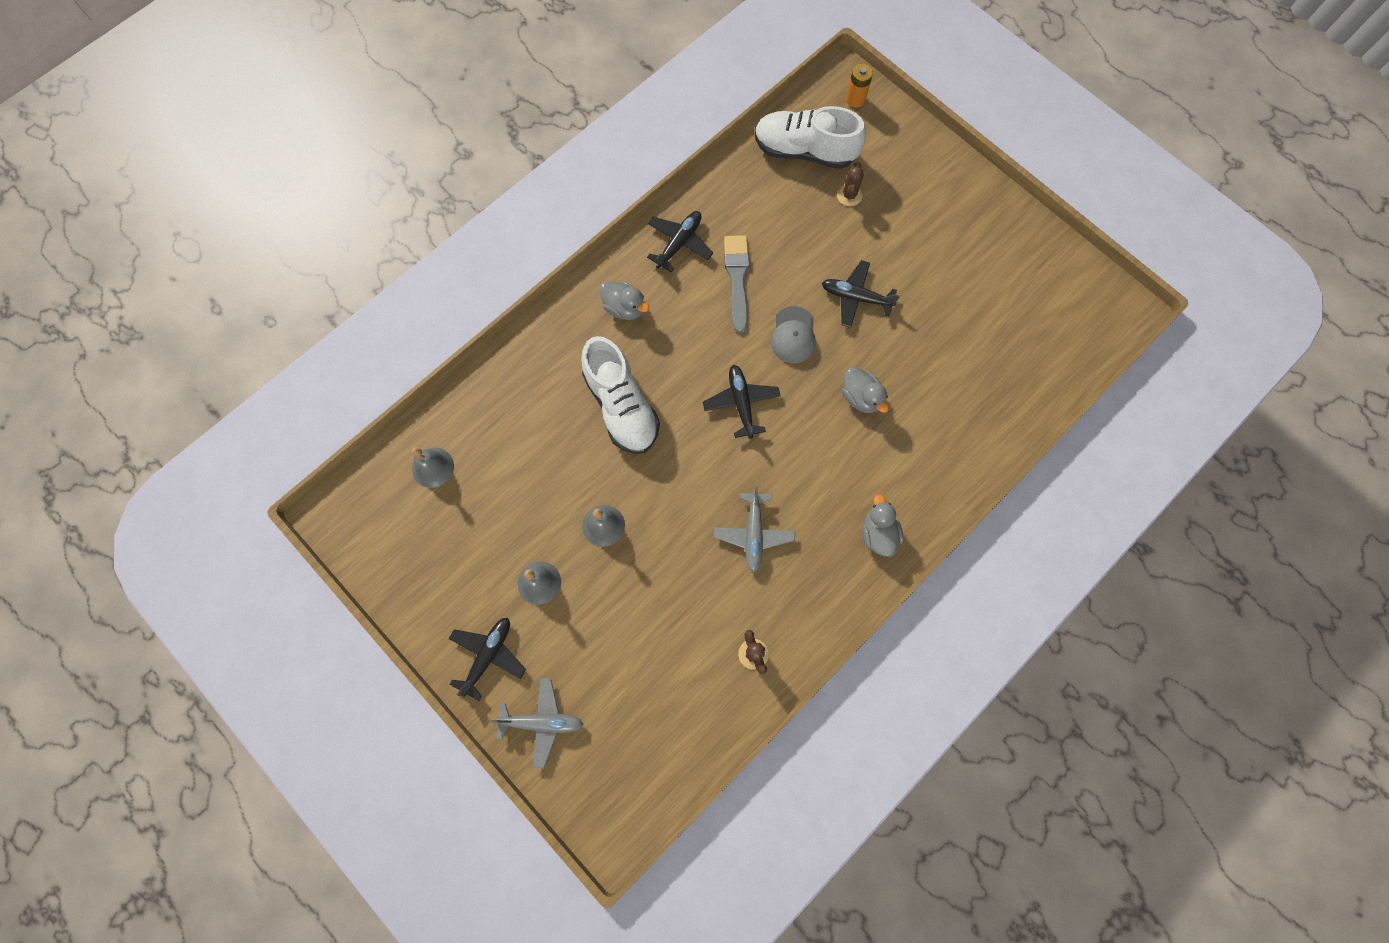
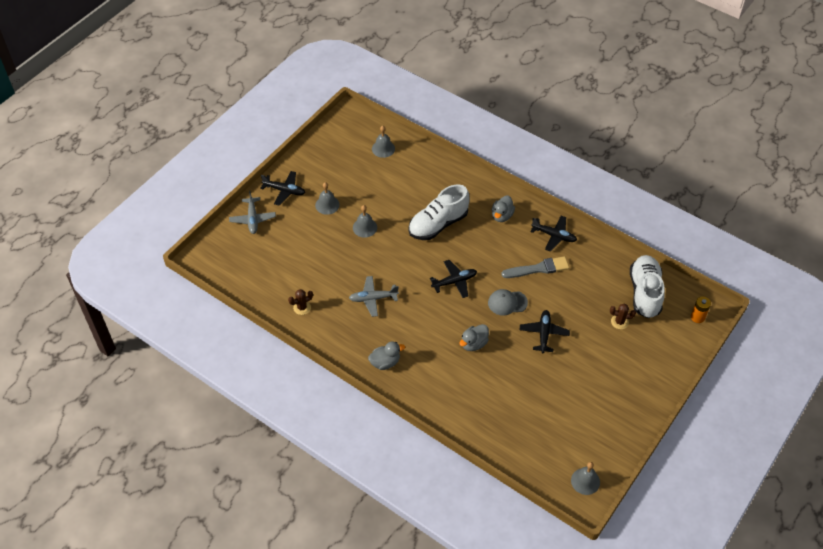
camera: 80 degrees right, 20 degrees down
(1097, 300) = (585, 481): none -> grey bell

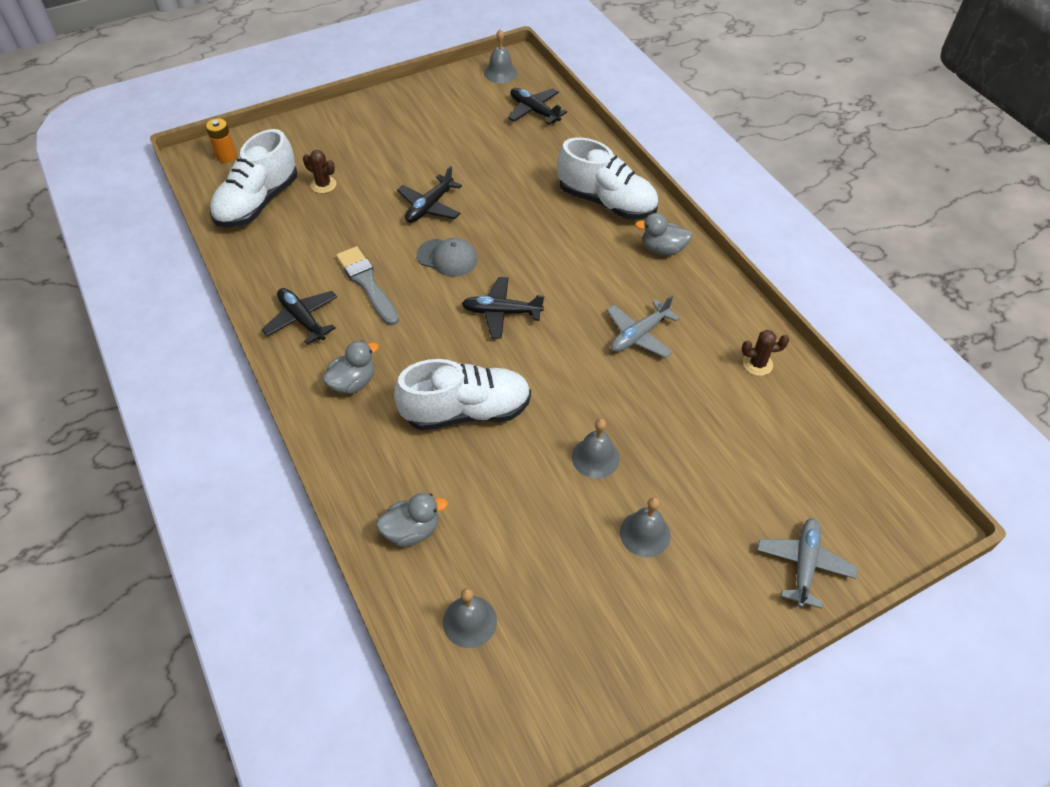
camera: 155 degrees left, 0 degrees up
(284, 191) = (720, 605): black plane -> black plane (534, 111)
(373, 299) = (639, 335): grey plane -> grey plane turned 120 degrees clockwise
(437, 385) = (606, 202): none -> white shoe
(474, 344) = (529, 228): grey duck -> grey duck (412, 530)
(538, 268) = (367, 283): grey brush -> grey brush turned 45 degrees clockwise

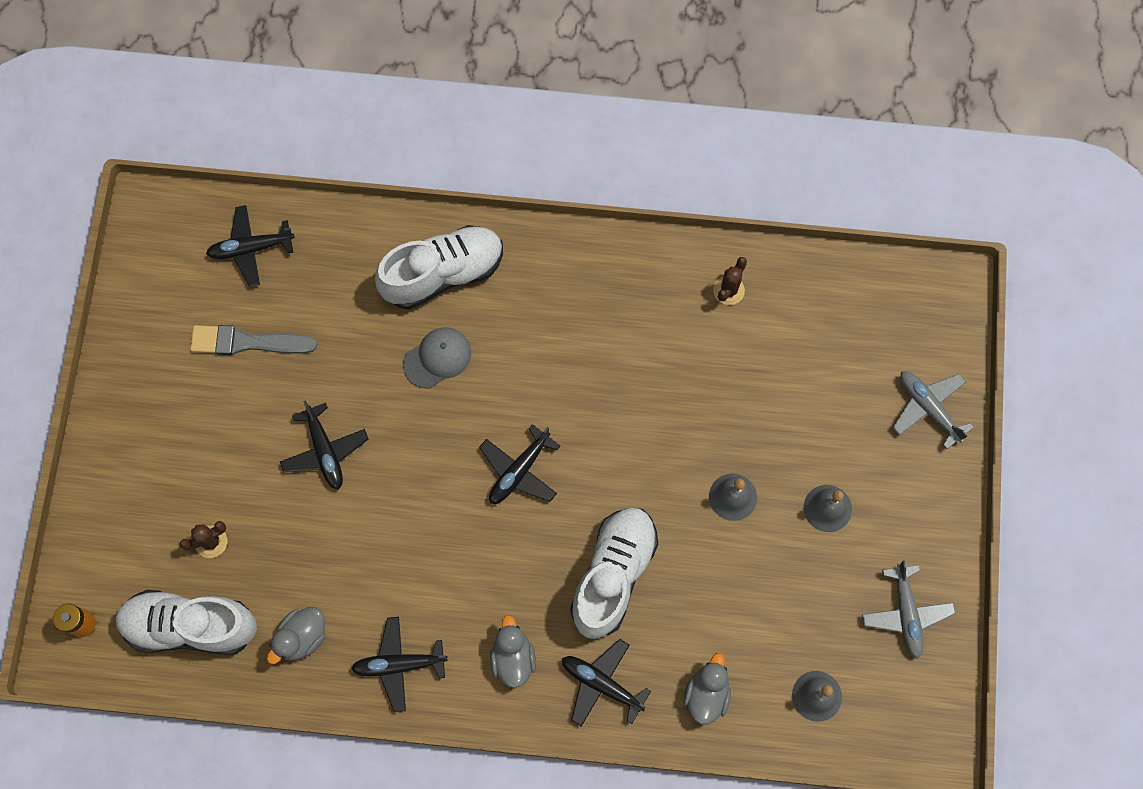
camera: 55 degrees left, 20 degrees up
(258, 203) = (190, 626): white shoe -> white shoe turned 120 degrees clockwise
(367, 283) = (393, 576): grey brush -> grey brush (247, 342)
(370, 451) = (602, 684): none -> black plane
(447, 258) = (412, 477): grey cap -> grey cap (437, 358)
(500, 73) = (157, 240): grey bell -> none
(639, 335) = (630, 366): grey plane -> grey plane (906, 613)
(662, 249) = (542, 268): grey duck -> grey duck (302, 637)

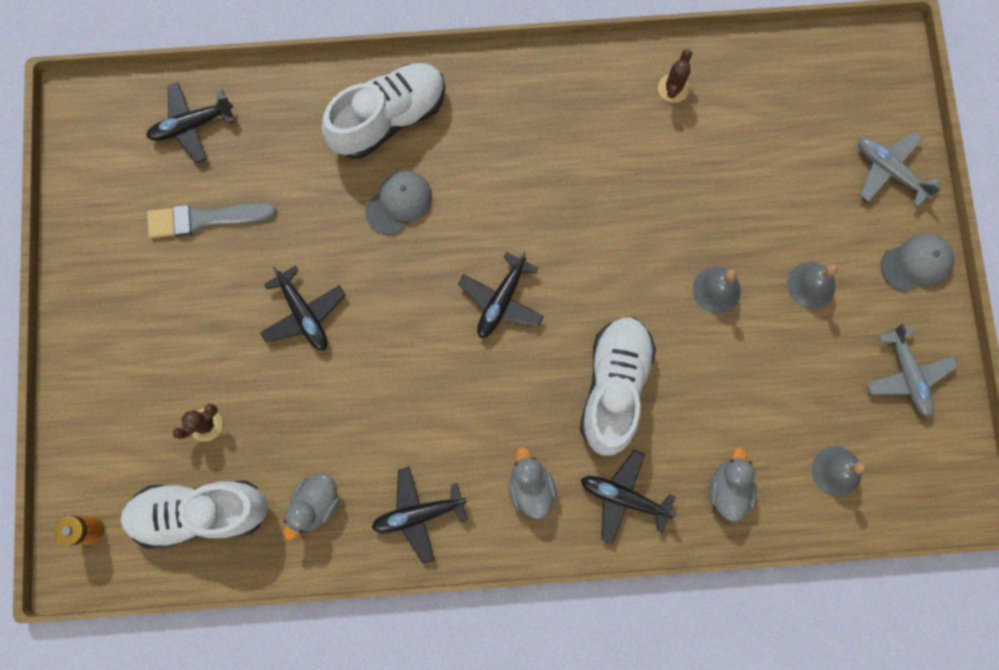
camera: 10 degrees left, 5 degrees up
(937, 505) = (916, 263): none -> grey cap

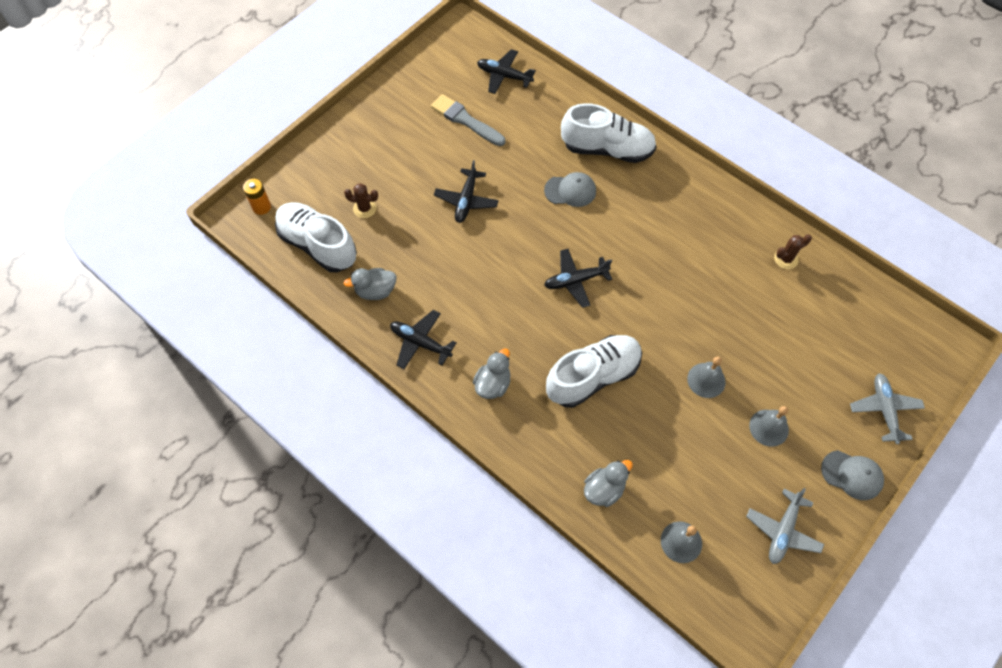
camera: 45 degrees right, 15 degrees down
(623, 497) = (538, 437): black plane -> none

